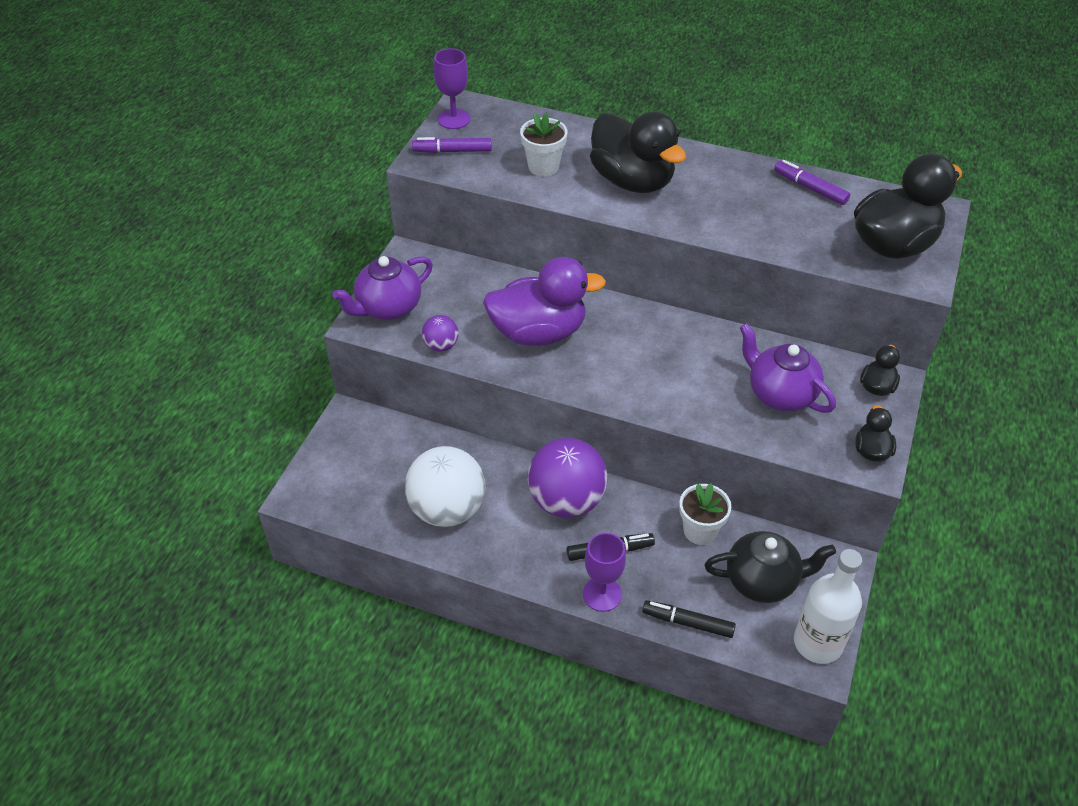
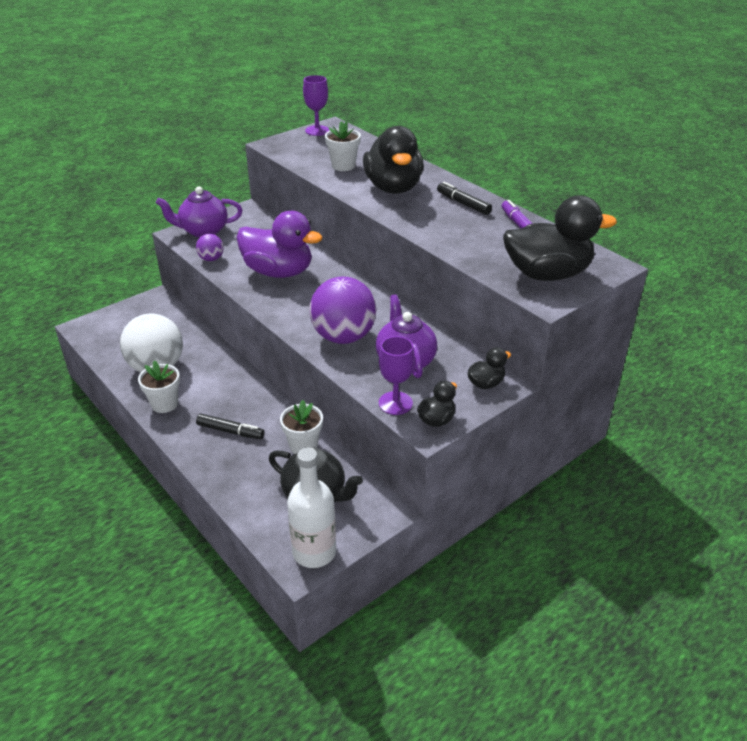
camera: 30 degrees right, 10 degrees down
(452, 151) = (296, 144): purple marker -> none
(505, 552) = (164, 404): none -> white flower pot
(566, 501) = (234, 392): purple ball -> purple ball (343, 337)
(602, 594) = (198, 453): purple goblet -> purple goblet (395, 403)
(688, 623) = (236, 496): black marker -> black marker (463, 204)

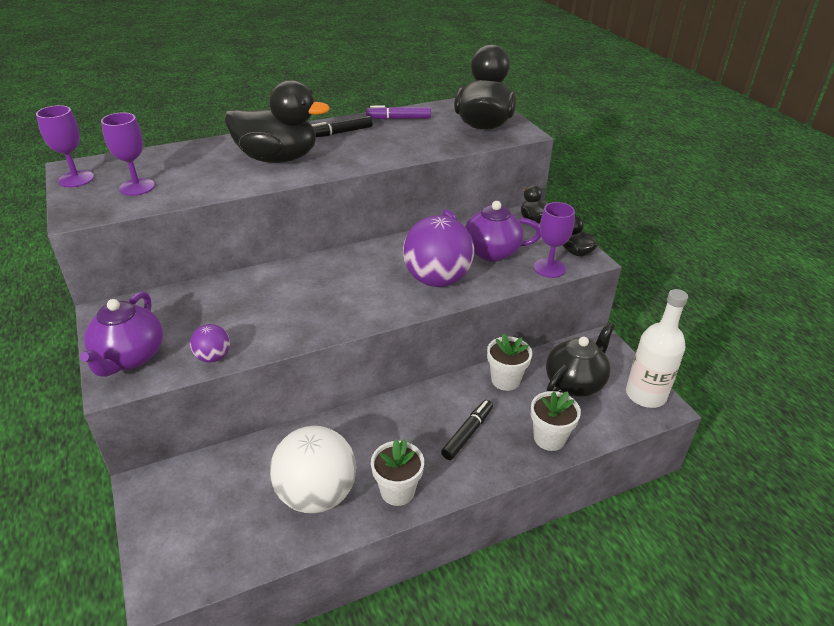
camera: 75 degrees left, 0 degrees up
(278, 272) = (285, 305): purple duck -> none
(317, 151) = (137, 187): none -> purple goblet
(343, 166) = (196, 177): white flower pot -> white flower pot (549, 438)

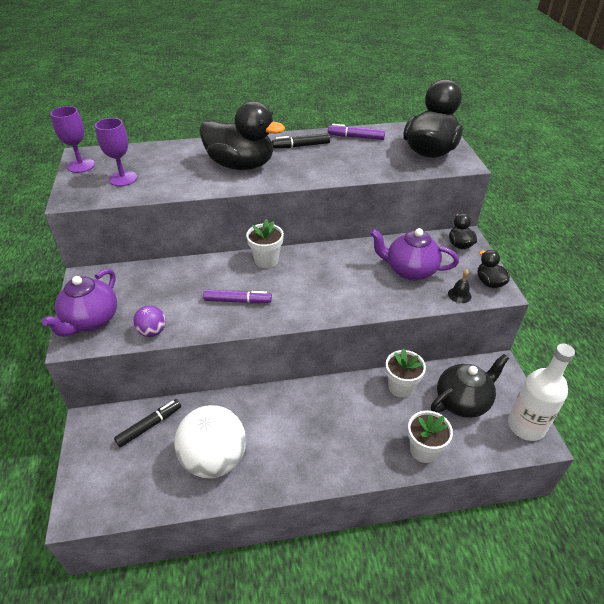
camera: 15 degrees right, 5 degrees up
(306, 309) = (237, 301): none -> purple marker
(397, 491) = (279, 471): white flower pot -> white flower pot (266, 260)
(437, 280) = (355, 290): purple ball -> none
(467, 433) = (353, 430): black marker -> black marker (149, 426)
(549, 268) = (459, 295): purple goblet -> black bell

